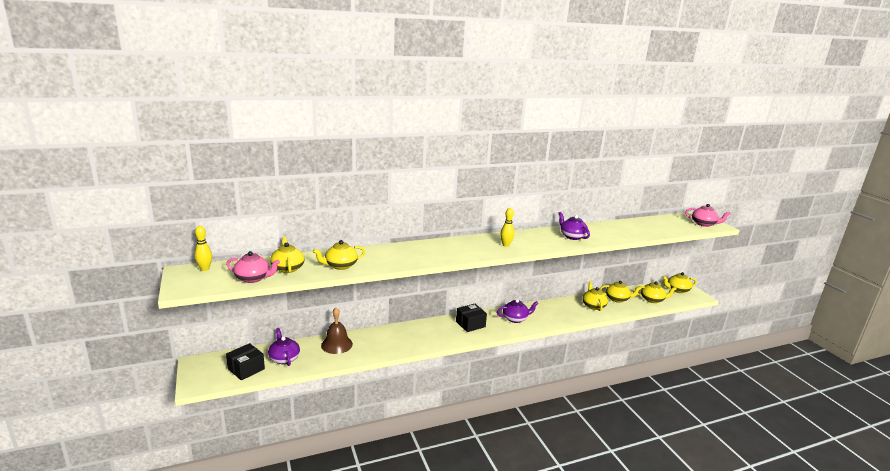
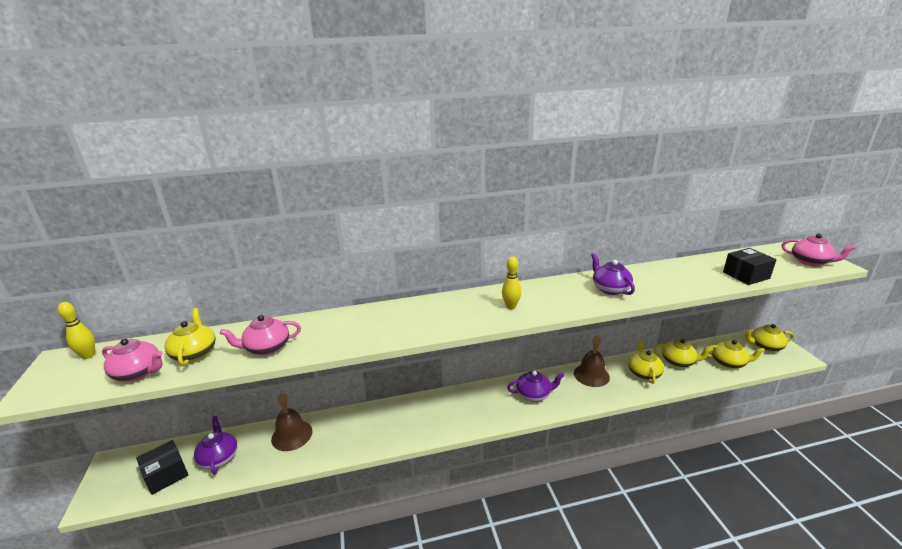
camera: 10 degrees right, 5 degrees up
(340, 265) = (267, 348): yellow teapot -> pink teapot
(470, 324) = (472, 403): black box -> black box (746, 275)
(555, 307) = (591, 375): none -> brown bell

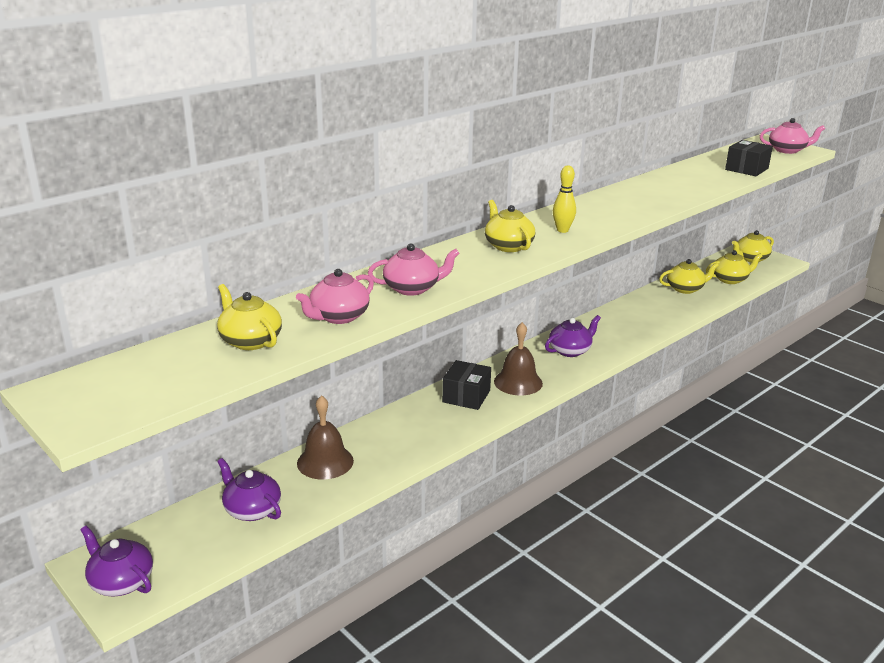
camera: 30 degrees left, 0 degrees up
(88, 355) = (92, 377): yellow bowling pin -> none
(138, 372) = (205, 372): pink teapot -> pink teapot (412, 288)
(166, 474) = (196, 547): black box -> black box (466, 396)
(591, 375) = (612, 319): brown bell -> brown bell (518, 382)
(610, 289) = (640, 199): purple teapot -> purple teapot (121, 582)
(644, 373) = (661, 306): yellow teapot -> yellow teapot (508, 246)

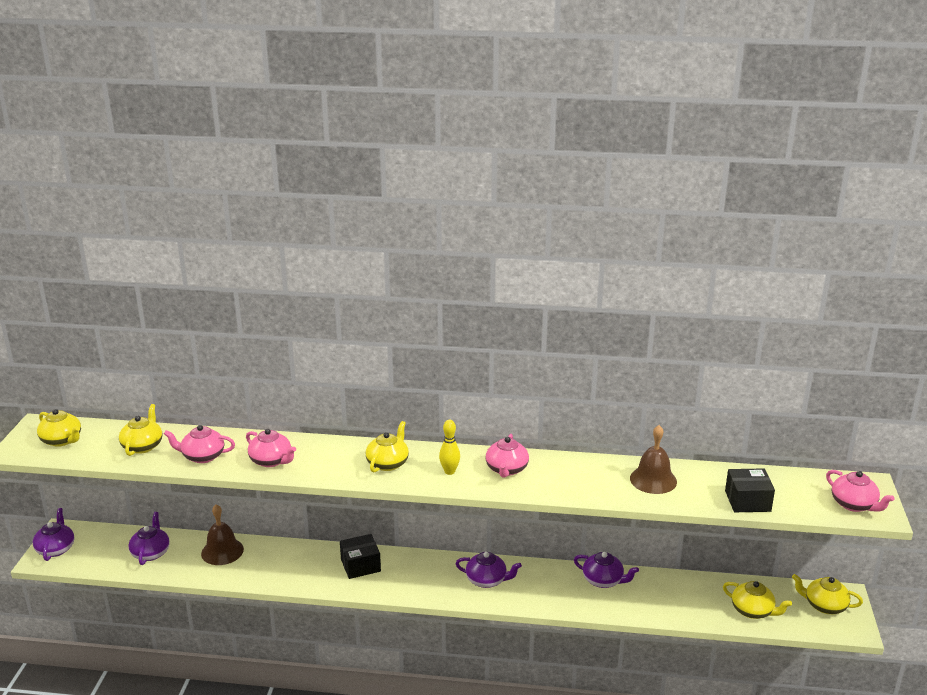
camera: 50 degrees right, 0 degrees up
(518, 382) = (407, 578): brown bell -> brown bell (653, 480)
(592, 212) = (506, 469): none -> pink teapot
(632, 309) = (603, 580): none -> purple teapot
(685, 289) = (689, 592): yellow teapot -> yellow teapot (62, 440)

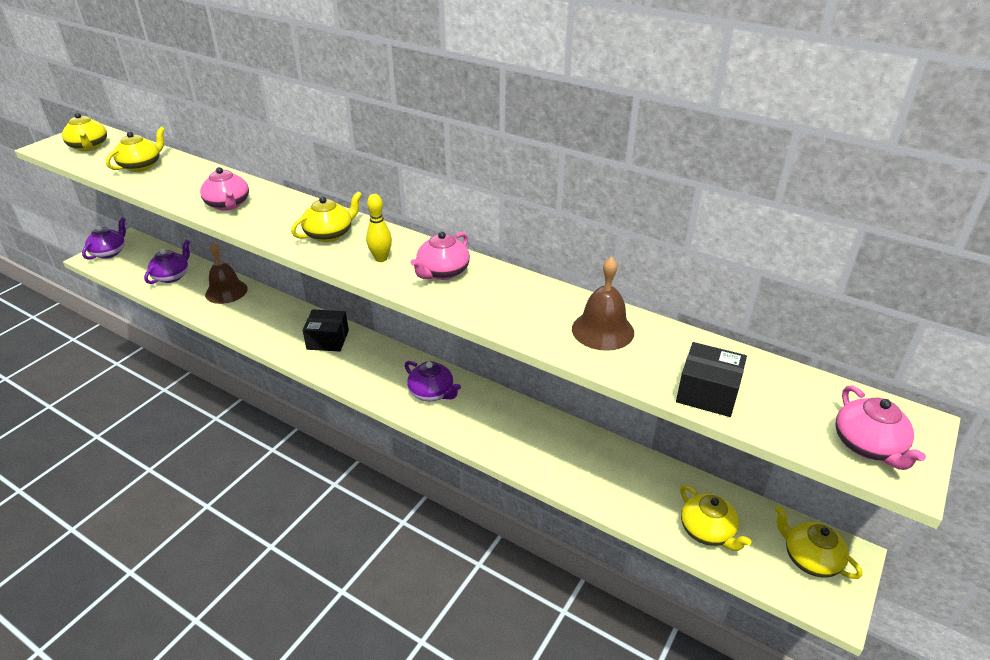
camera: 25 degrees right, 10 degrees up
(202, 456) = (177, 186): pink teapot -> none
(603, 580) = (553, 433): purple teapot -> none

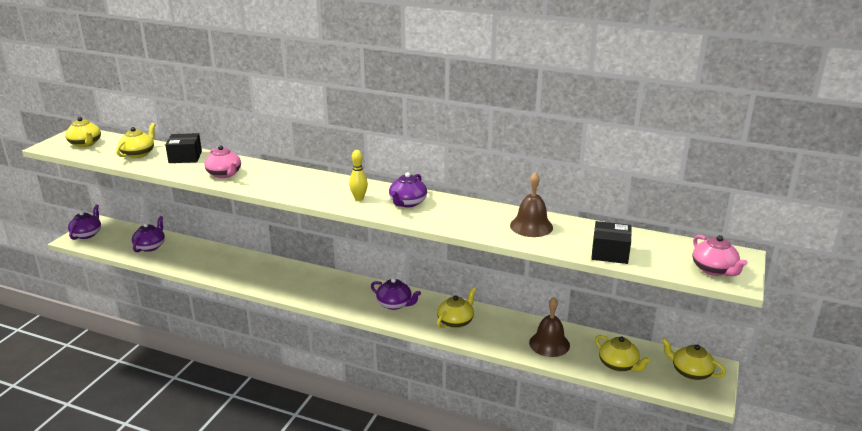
camera: 10 degrees left, 10 degrees down
(226, 291) = (202, 253): brown bell -> brown bell (549, 344)
(328, 340) = (300, 278): black box -> black box (185, 157)
(329, 234) = (313, 187): yellow teapot -> yellow teapot (455, 321)
(442, 272) = (407, 203): pink teapot -> purple teapot

